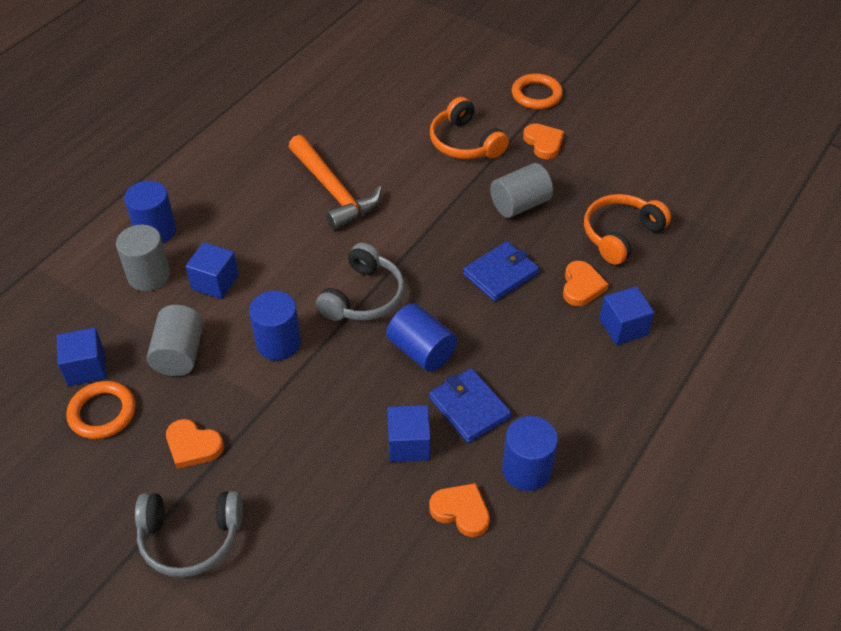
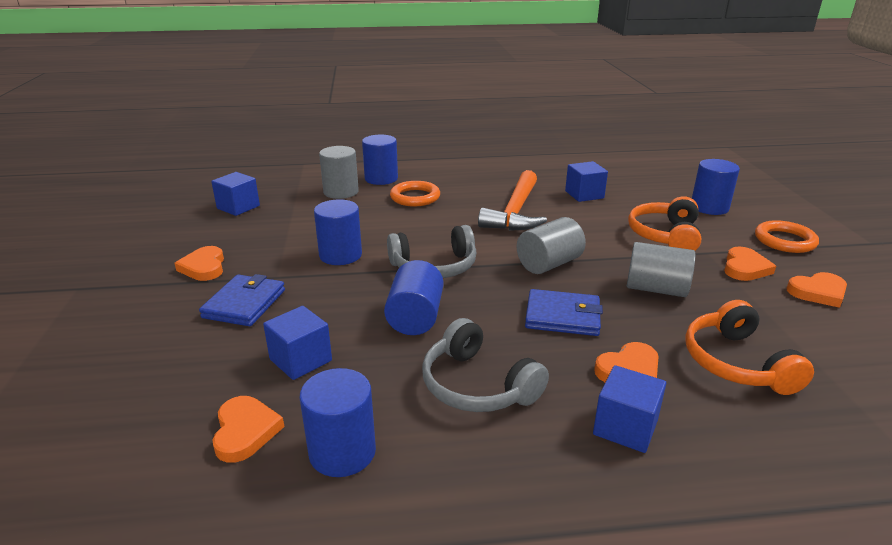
camera: 50 degrees right, 20 degrees down
(102, 413) = (204, 227): orange ring -> orange ring (415, 197)
(179, 354) = (285, 228): grey cylinder -> grey cylinder (549, 264)
(190, 537) = (111, 304): grey headphones -> grey headphones (478, 385)
(215, 282) = (365, 212): blue cube -> blue cube (584, 194)
(455, 86) = (709, 207): none -> blue cylinder
(469, 408) = (382, 374): blue wallet -> blue wallet (244, 304)
(600, 138) = (818, 292): none -> orange heart
(621, 235) = (737, 363): orange headphones -> orange headphones turned 105 degrees counterclockwise

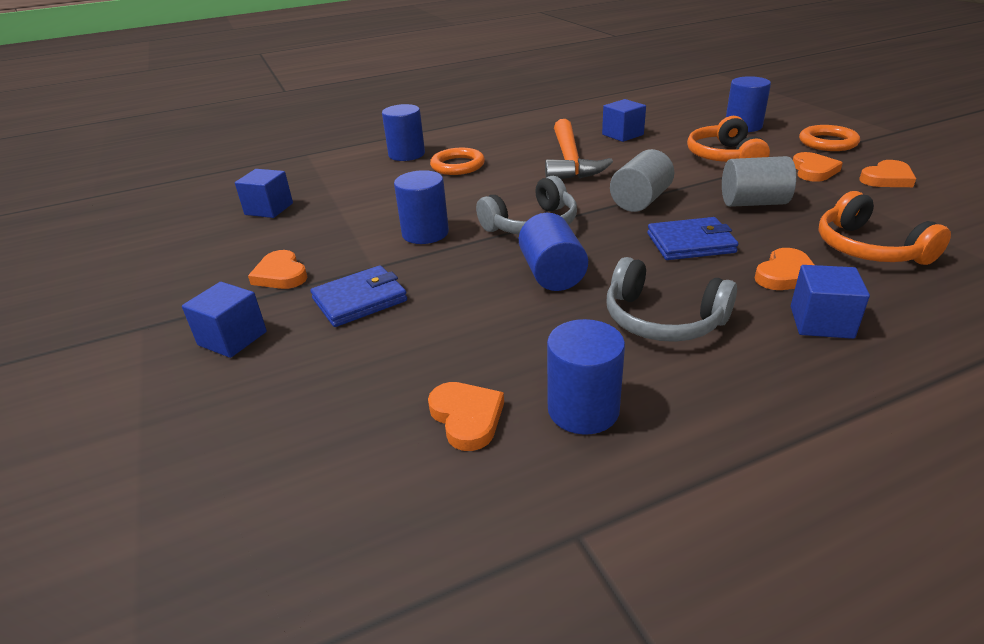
camera: 15 degrees left, 5 degrees up
(244, 304) = (360, 300): blue wallet -> blue wallet turned 60 degrees clockwise
(301, 360) = (468, 338): blue cube -> blue cube (232, 338)
(341, 192) = (373, 174): grey cylinder -> none

